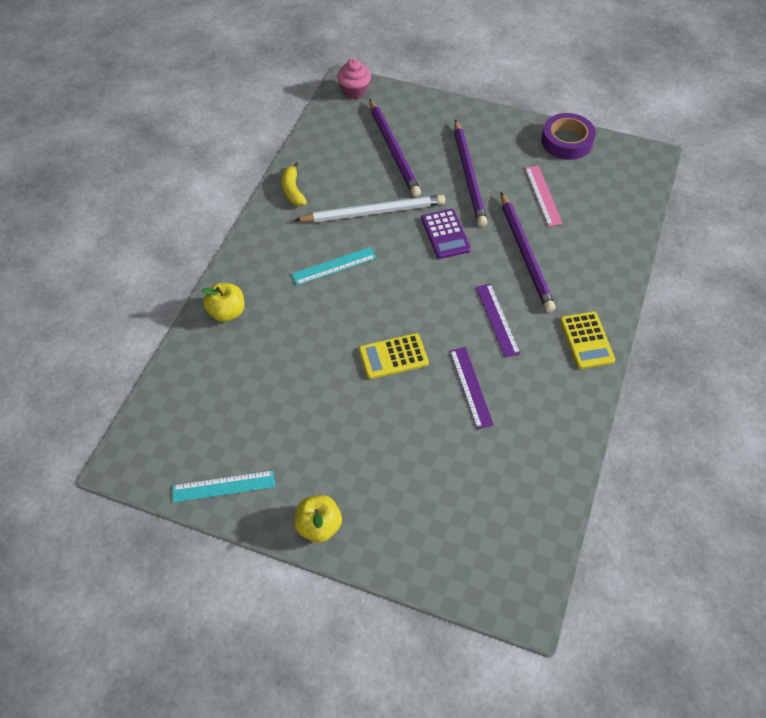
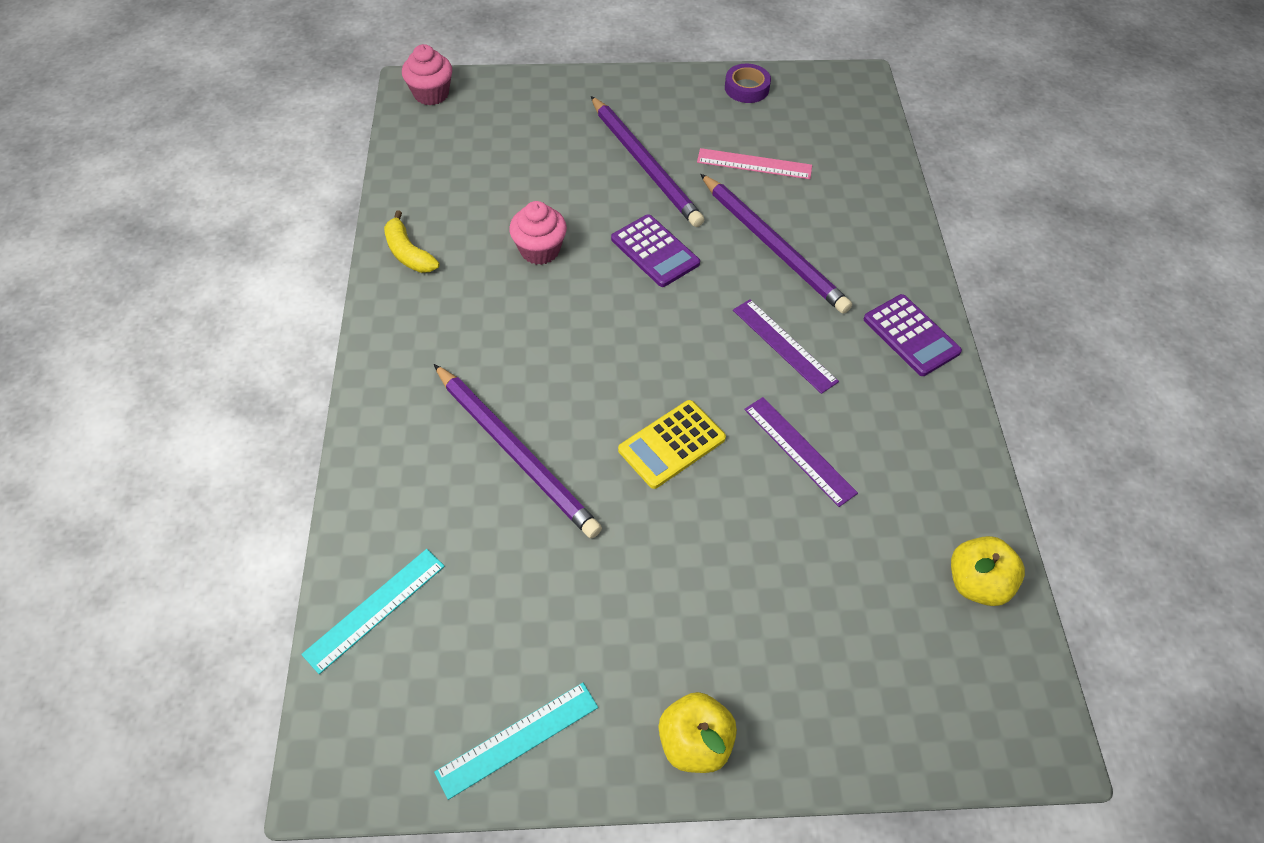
camera: 25 degrees left, 0 degrees up
(227, 312) = (393, 462): yellow apple -> yellow apple (976, 583)
(334, 266) = (522, 342): turquoise ruler -> turquoise ruler (375, 609)
(373, 212) = (540, 250): white pencil -> pink cupcake
(393, 149) = (525, 158): purple pencil -> purple pencil (515, 452)
(543, 195) = (754, 164): pink ruler -> pink ruler turned 45 degrees counterclockwise
(566, 141) = (746, 88): purple tape -> purple tape, size x0.63
(586, 340) = (911, 335): yellow calculator -> purple calculator

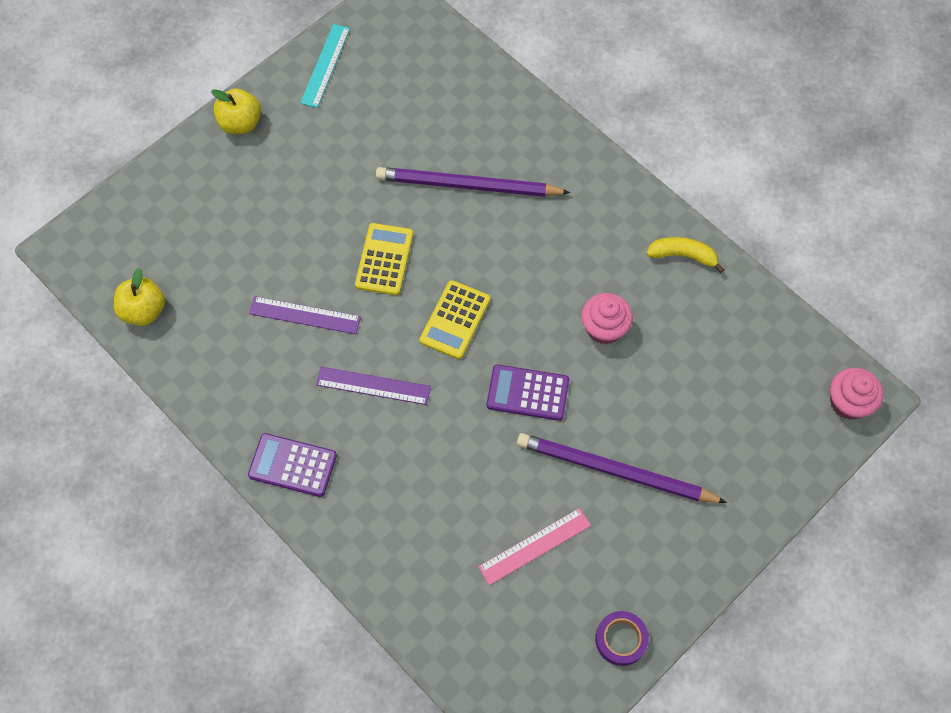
camera: 140 degrees right, 10 degrees up
(375, 609) = (451, 62): turquoise ruler -> none
(658, 344) = (455, 320): none -> yellow calculator
(772, 246) = (450, 469): purple pencil -> none

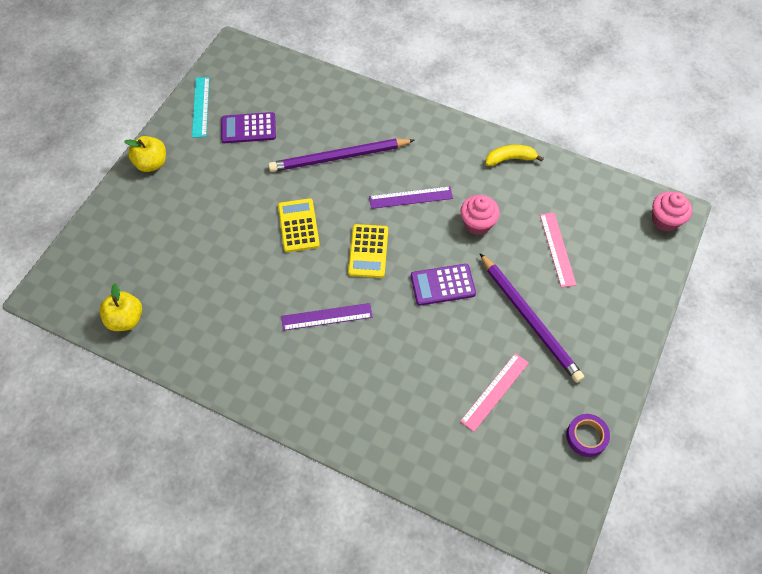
camera: 20 degrees left, 5 degrees down
(292, 465) = (288, 395): purple calculator -> purple calculator (248, 128)
(305, 315) = (254, 283): purple ruler -> purple ruler (411, 197)
(616, 471) = (529, 318): purple pencil -> purple pencil turned 120 degrees counterclockwise
(690, 394) = (557, 249): none -> pink ruler

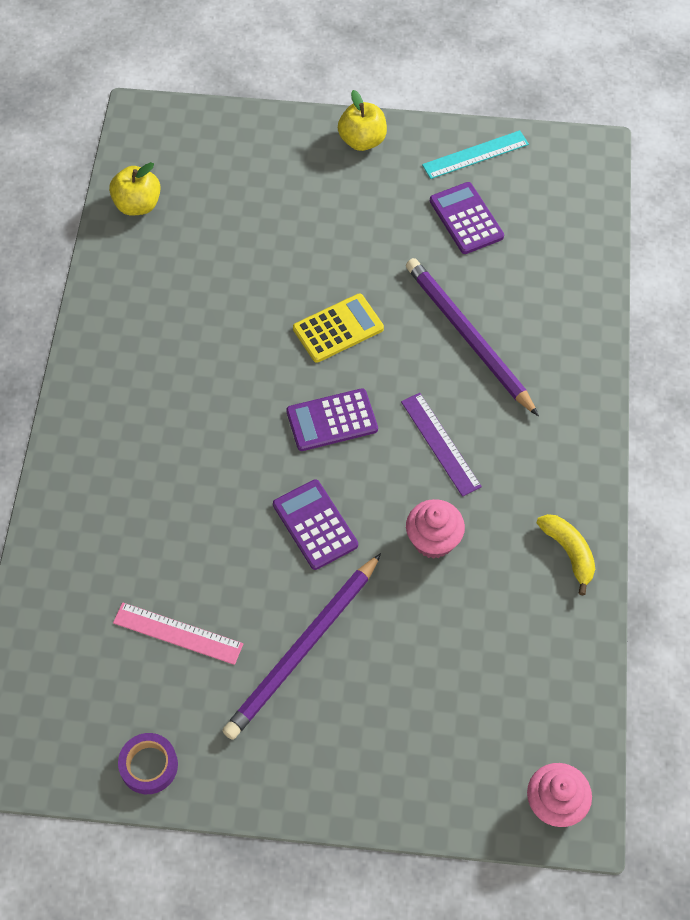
camera: 70 degrees right, 0 degrees up
(327, 316) = (216, 406): purple ruler -> none
(368, 251) = (332, 420): yellow calculator -> purple calculator
(557, 249) = (434, 658): pink ruler -> none

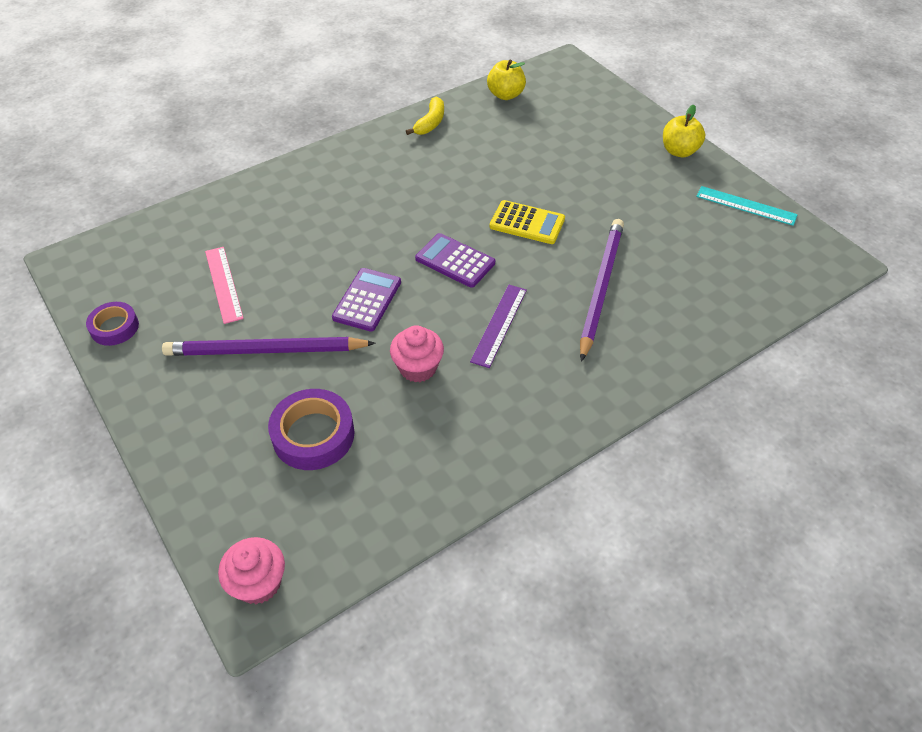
camera: 50 degrees right, 10 degrees down
(437, 670) = (313, 435): none -> purple tape
(466, 219) = (690, 231): purple calculator -> none
(569, 552) = (489, 454): yellow banana -> yellow banana (430, 123)

